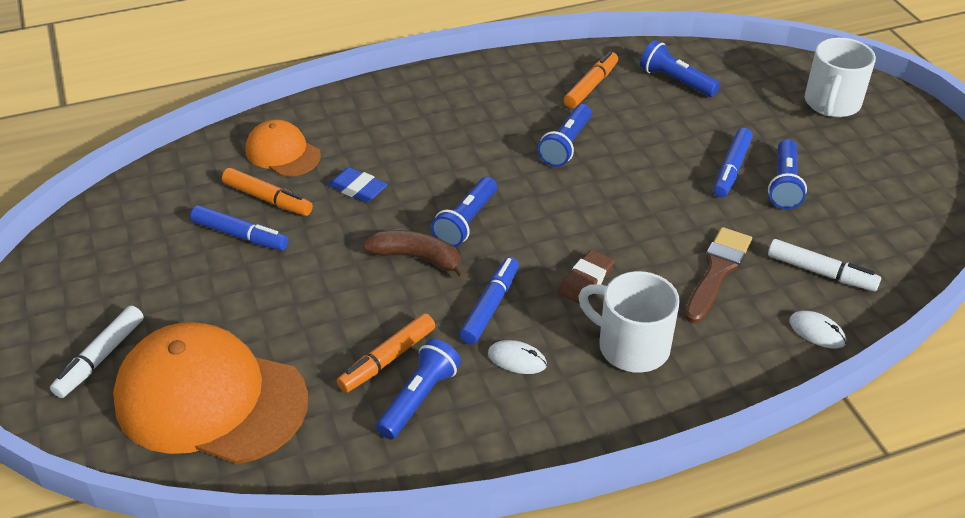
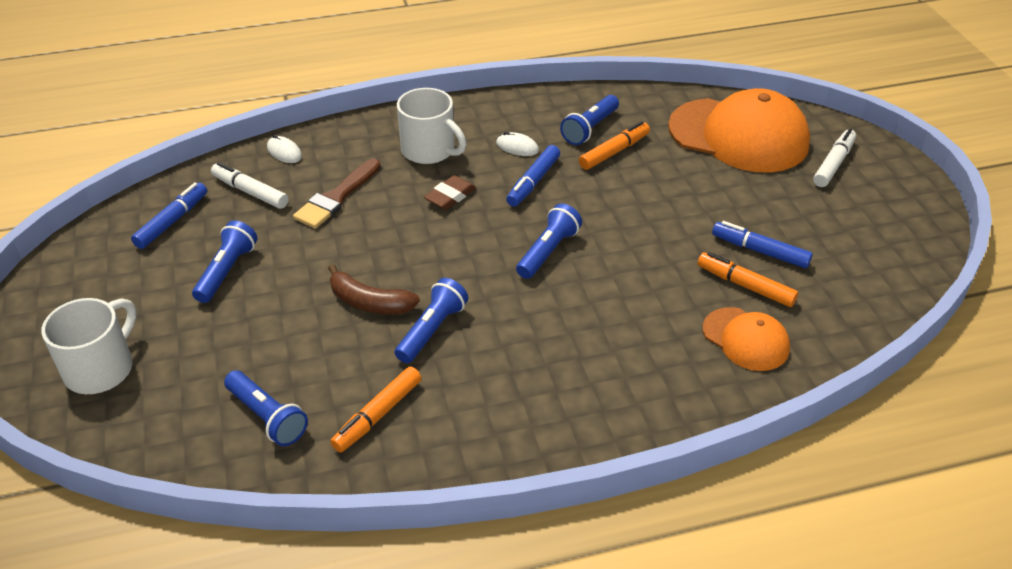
camera: 175 degrees left, 0 degrees up
(358, 189) = (656, 291): blue eraser -> none
(417, 258) = (594, 222): brown banana -> brown banana (369, 302)
(731, 169) = (269, 291): blue marker -> blue marker (172, 221)

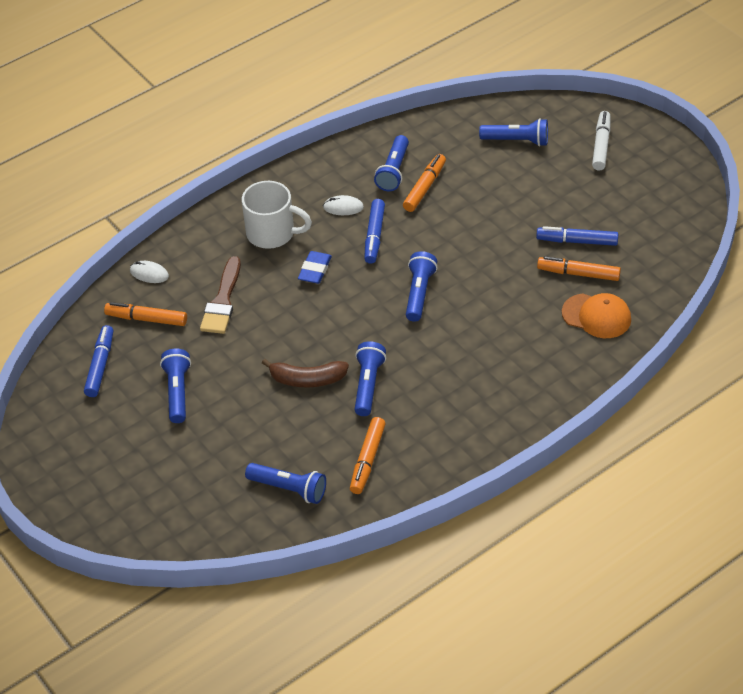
camera: 20 degrees left, 5 degrees up
(101, 368) = (137, 498): white mug -> none
(250, 192) = (146, 319): white marker -> orange marker
(450, 196) = (315, 270): brown eraser -> blue eraser
(739, 135) = (517, 141): orange cap -> blue flashlight

